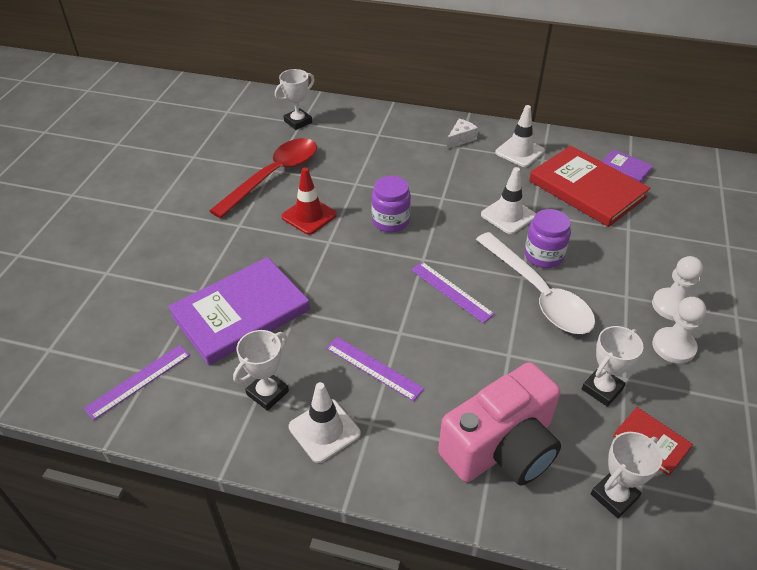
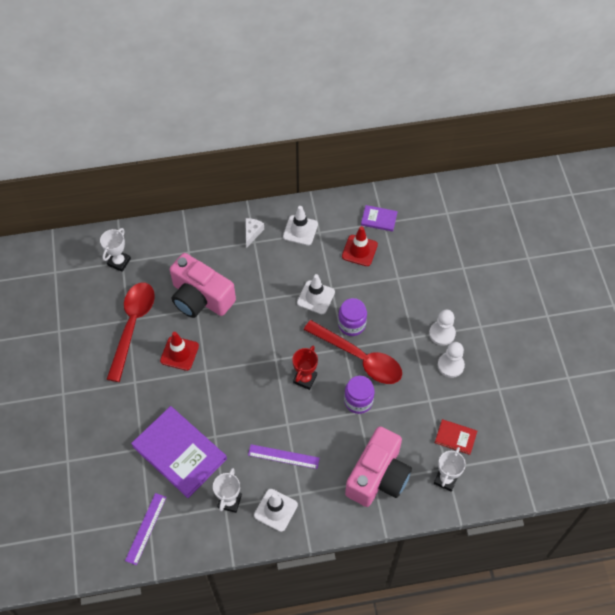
camera: 25 degrees left, 15 degrees up
(241, 313) = (179, 453): purple book -> purple book turned 75 degrees counterclockwise
(367, 175) = (201, 297): none -> pink camera
(390, 221) = (238, 335): purple jar -> purple jar (358, 401)
(451, 291) = (305, 379): purple ruler -> red trophy
(539, 294) = (360, 358): white spoon -> red spoon
(587, 189) = (359, 250): red book -> red traffic cone
(602, 389) = (419, 413): white trophy -> none

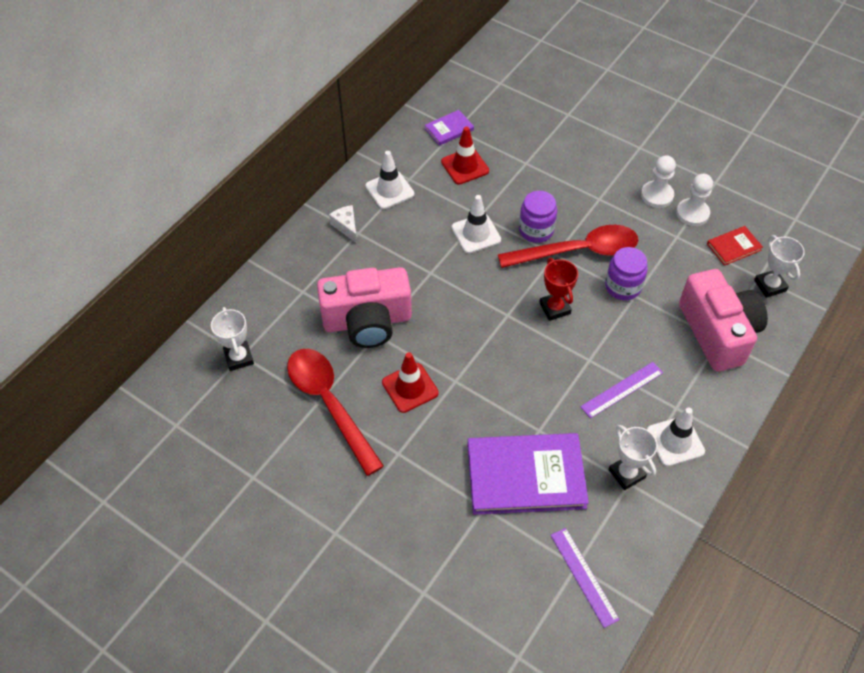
camera: 45 degrees left, 5 degrees down
(442, 333) = (618, 177): white pawn -> white pawn (692, 213)

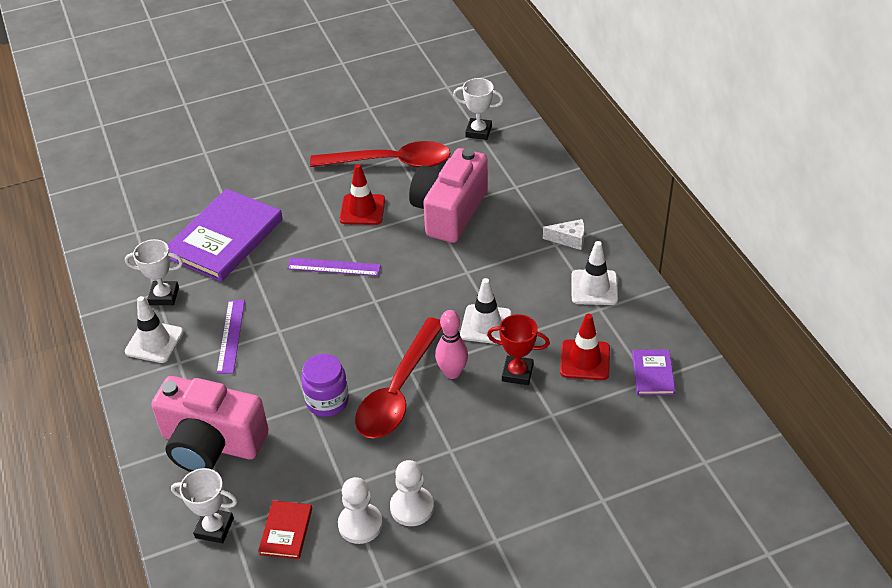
camera: 125 degrees right, 10 degrees down
(536, 230) = (452, 372): purple jar -> pink bowling pin
(554, 308) = (351, 336): red trophy -> red trophy (517, 373)
(583, 576) = (125, 231): purple ruler -> purple ruler (334, 267)

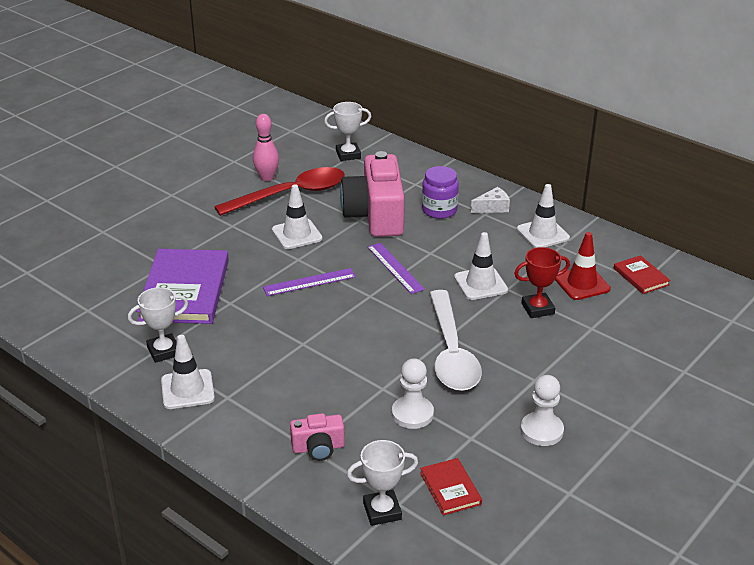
camera: 30 degrees left, 10 degrees down
(211, 443) = (318, 448): pink camera -> pink camera, size x0.48
(231, 336) = (260, 361): purple ruler -> purple ruler (395, 268)
(327, 401) = (396, 380): purple jar -> purple jar (439, 210)
(360, 524) = (510, 459): white pawn -> white pawn (412, 414)
(362, 210) = (297, 234): red traffic cone -> white traffic cone
(398, 391) = (451, 353): red spoon -> white spoon
(452, 372) = (484, 325): pink bowling pin -> pink bowling pin (267, 177)
(653, 374) = (641, 276): purple book -> red book

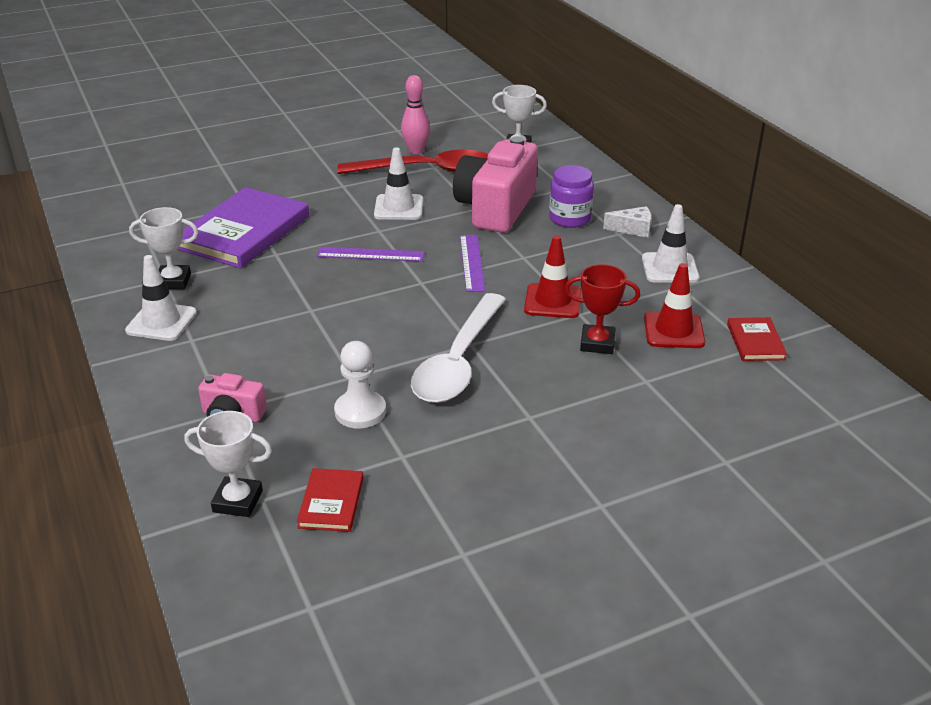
camera: 25 degrees right, 0 degrees up
(480, 284) = (552, 301): white traffic cone -> red traffic cone
(541, 430) = (490, 474): white pawn -> none

